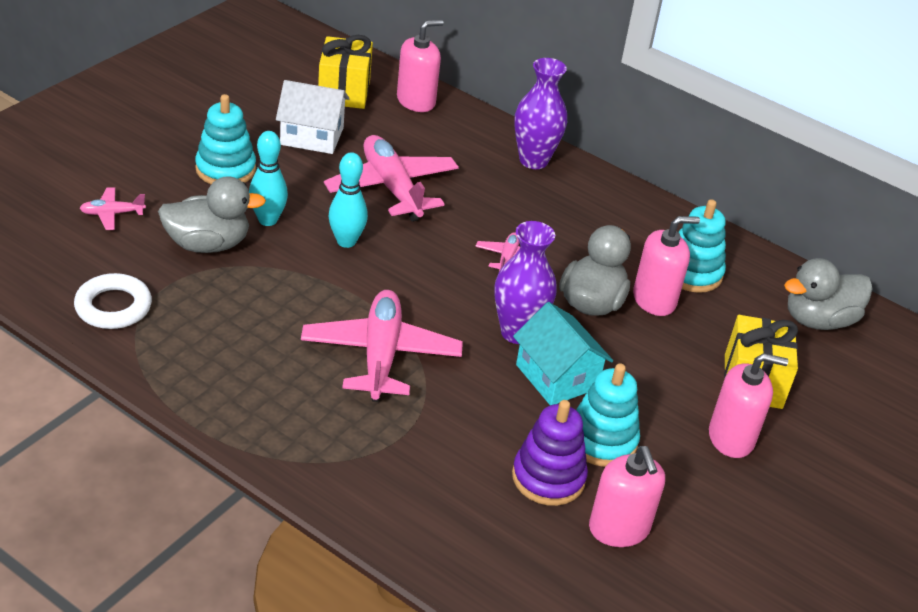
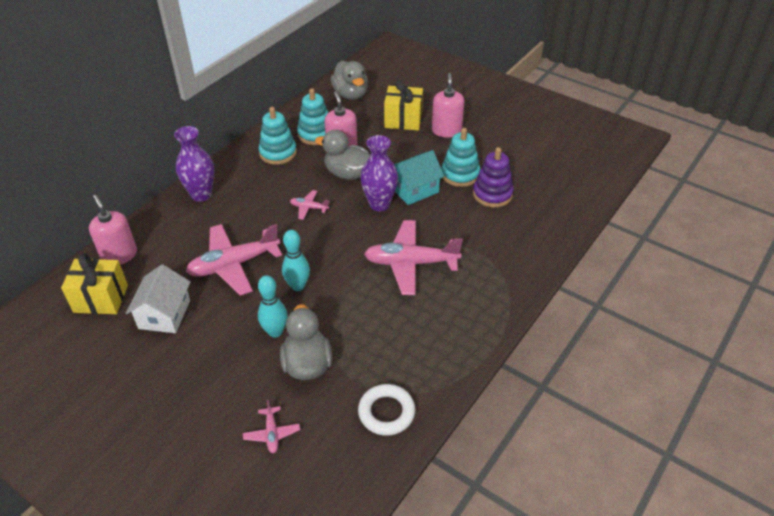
camera: 85 degrees left, 5 degrees up
(225, 169) = (209, 365): turquoise stacking toy -> turquoise stacking toy (278, 153)
(619, 529) = (519, 171): pink soap dispenser -> none

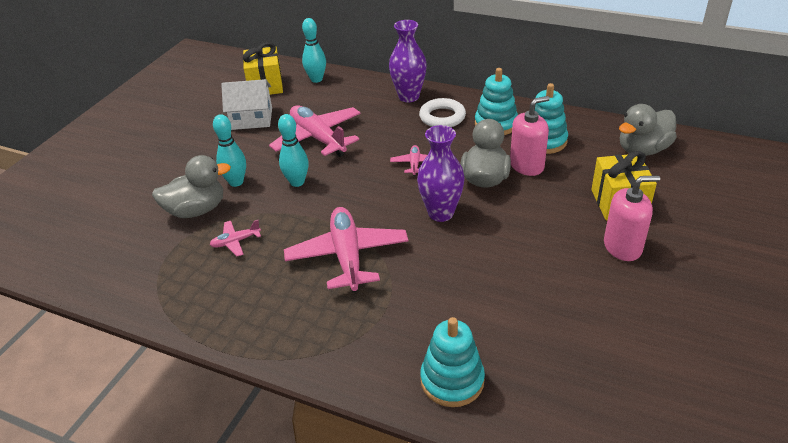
camera: 80 degrees right, 5 degrees down
(119, 255) = (316, 79): pink soap dispenser -> turquoise bowling pin
(272, 433) = (120, 207): pink plane -> pink plane (235, 242)
(386, 412) = (135, 274): white ring -> white ring (442, 117)
(414, 189) = (481, 237): turquoise house -> none
(460, 174) = (532, 275): turquoise stacking toy -> turquoise stacking toy (452, 380)
(492, 194) = (504, 314): purple stacking toy -> none

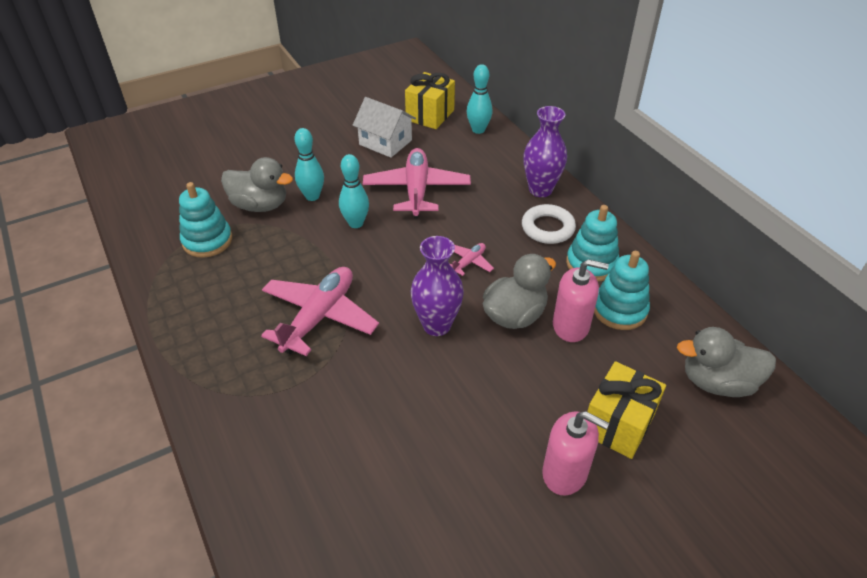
camera: 35 degrees right, 5 degrees up
(235, 242) = (256, 250): pink plane -> none
(452, 380) = (271, 487): turquoise stacking toy -> turquoise stacking toy (207, 241)

